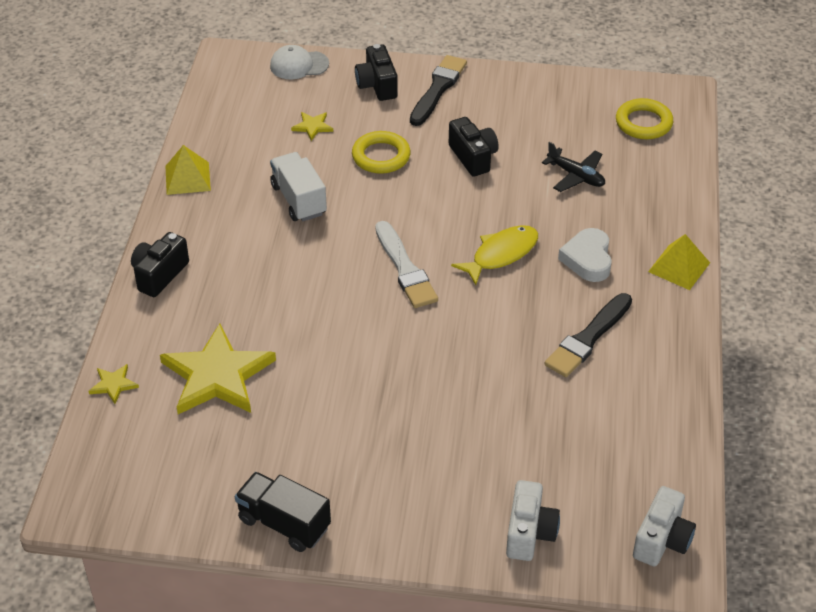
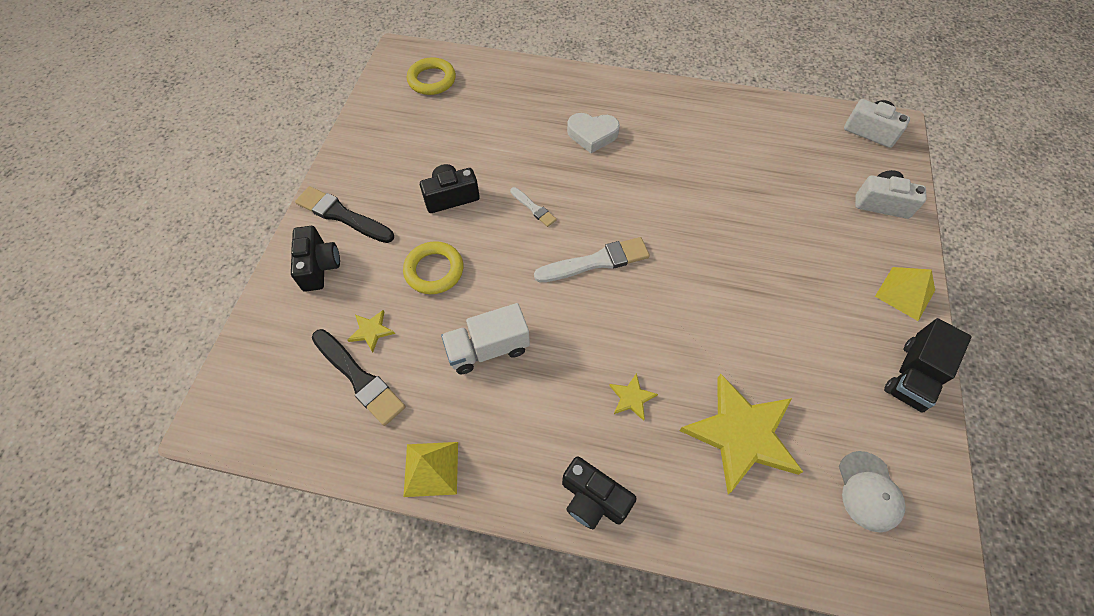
camera: 85 degrees left, 15 degrees up
(113, 385) = (764, 548): yellow star -> yellow star (631, 397)
(299, 65) = (257, 341): white cap -> white cap (868, 491)
(377, 85) = (319, 266): black camera -> black camera turned 90 degrees counterclockwise
(468, 218) = (533, 208): none -> white brush
(501, 254) = (582, 190): yellow fish -> none
(576, 176) = (490, 129): black plane -> none
(588, 338) = (681, 146): black brush -> black brush (359, 378)
(679, 267) = (604, 84): yellow pyramid -> yellow pyramid (905, 293)

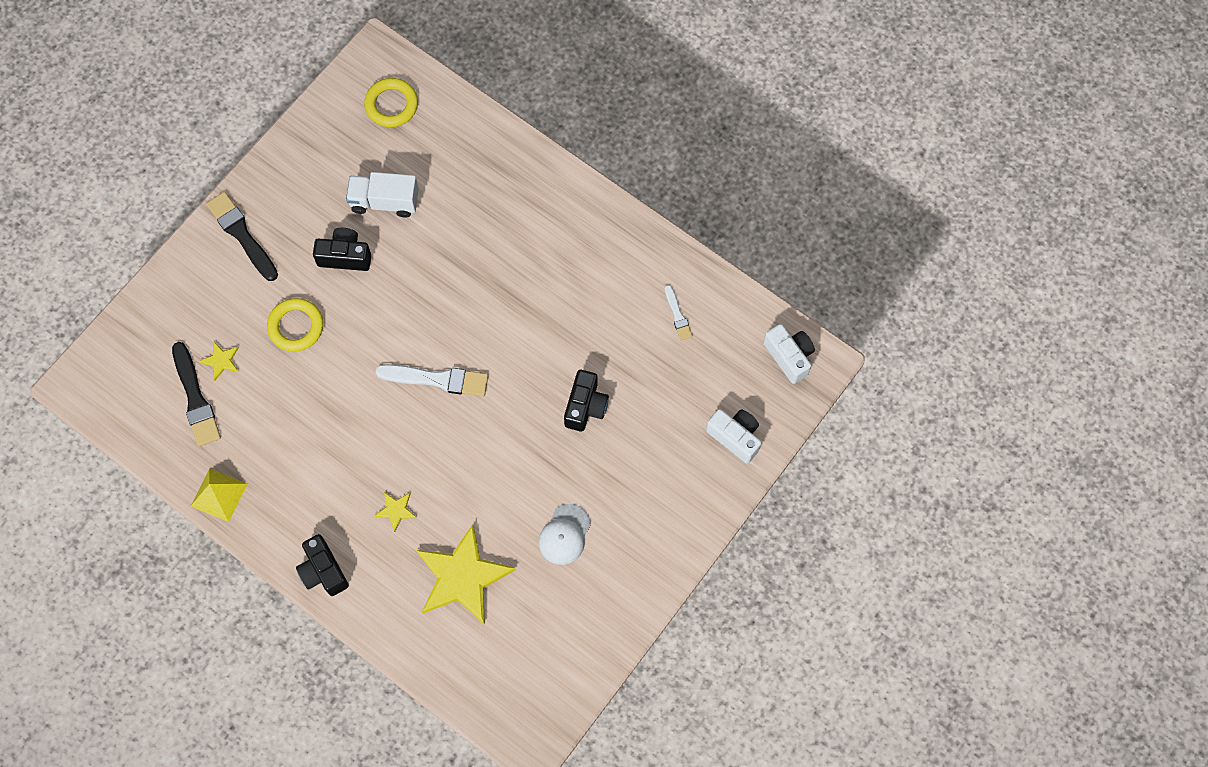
camera: 25 degrees right, 10 degrees up
(319, 266) = (203, 280): black camera -> black camera (585, 406)
(488, 349) = (306, 419): white truck -> white truck (384, 202)
(533, 208) = (412, 301): white brush -> white brush (677, 315)
(592, 135) = (512, 242): white heart -> none
(868, 491) = (528, 660): white cap -> white cap (564, 534)
(905, 293) = (684, 528): yellow pyramid -> none
(913, 376) = (632, 597): black truck -> none

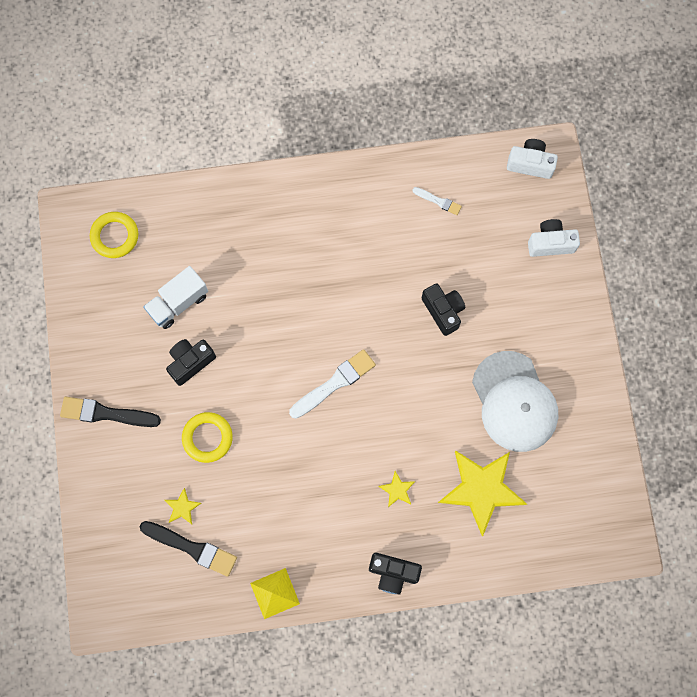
camera: 45 degrees left, 5 degrees up
(564, 534) = (514, 402): white cap -> white cap, size x1.92

